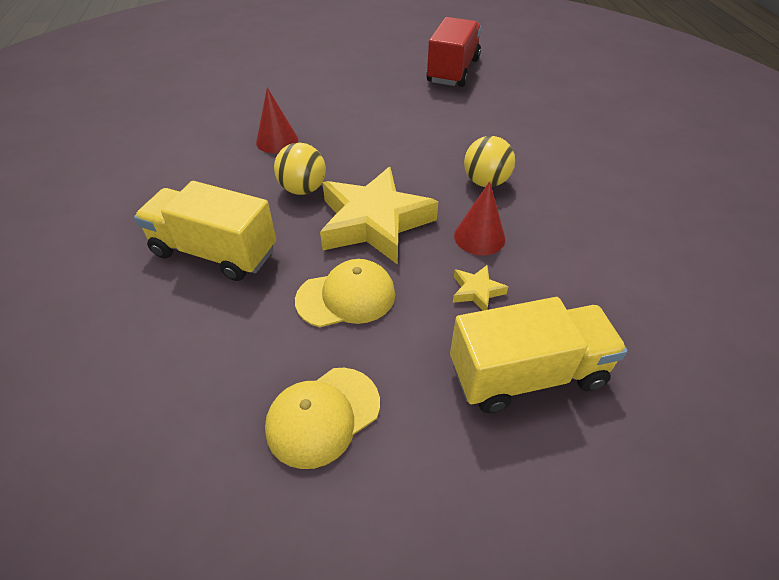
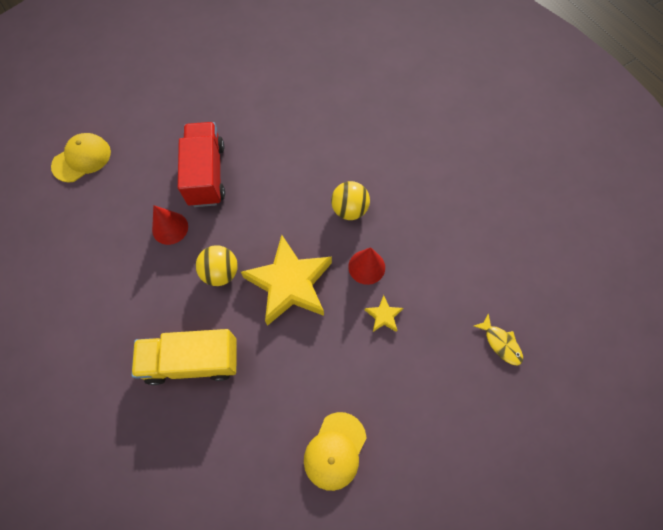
camera: 25 degrees left, 20 degrees up
(346, 297) = (304, 358): yellow cap -> yellow cap (82, 159)
(453, 71) = (271, 82): red truck -> red truck (206, 174)
(527, 374) = (436, 366): yellow truck -> none
(645, 384) = (501, 343): none -> yellow fish

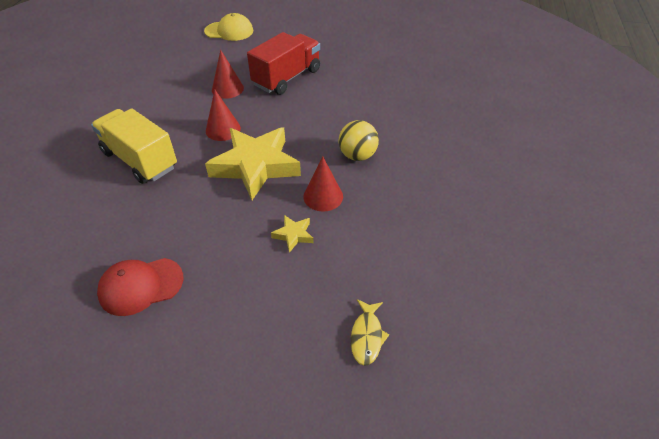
camera: 45 degrees right, 20 degrees down
(221, 272) = (223, 129): yellow ball -> red cone
(335, 451) = (141, 286): yellow cap -> red cap

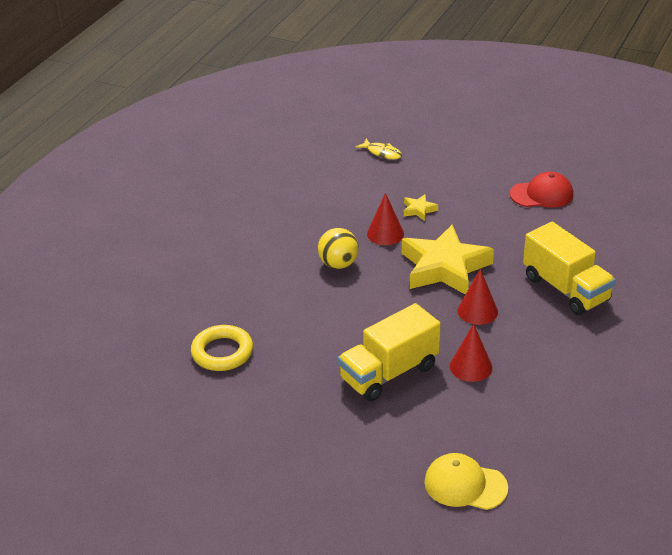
camera: 165 degrees left, 10 degrees down
(287, 78) = (389, 373): red truck -> yellow truck
(367, 336) = (382, 153): yellow fish -> yellow fish turned 105 degrees clockwise
(412, 75) = (222, 352): none -> yellow ring

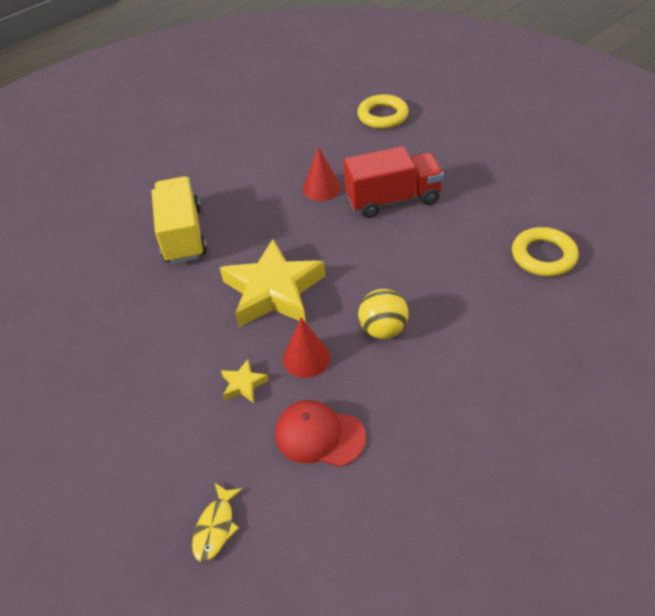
camera: 155 degrees left, 10 degrees up
(382, 153) = (215, 527): yellow fish -> yellow fish turned 135 degrees counterclockwise
(389, 373) = (393, 199): yellow truck -> red truck
(465, 485) = (382, 116): yellow cap -> yellow ring
(477, 311) = (278, 235): red cone -> none
(541, 194) = (88, 361): red cap -> red cap (319, 435)

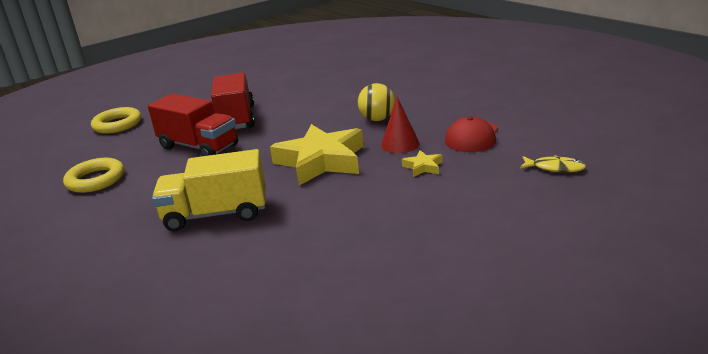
camera: 85 degrees left, 20 degrees down
(321, 188) = (198, 147): red cone -> red truck
(543, 256) = (327, 75): yellow ring -> yellow ring (96, 180)

